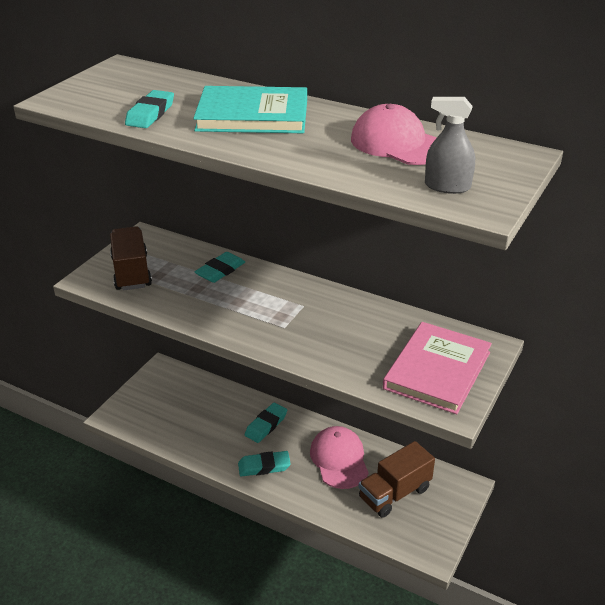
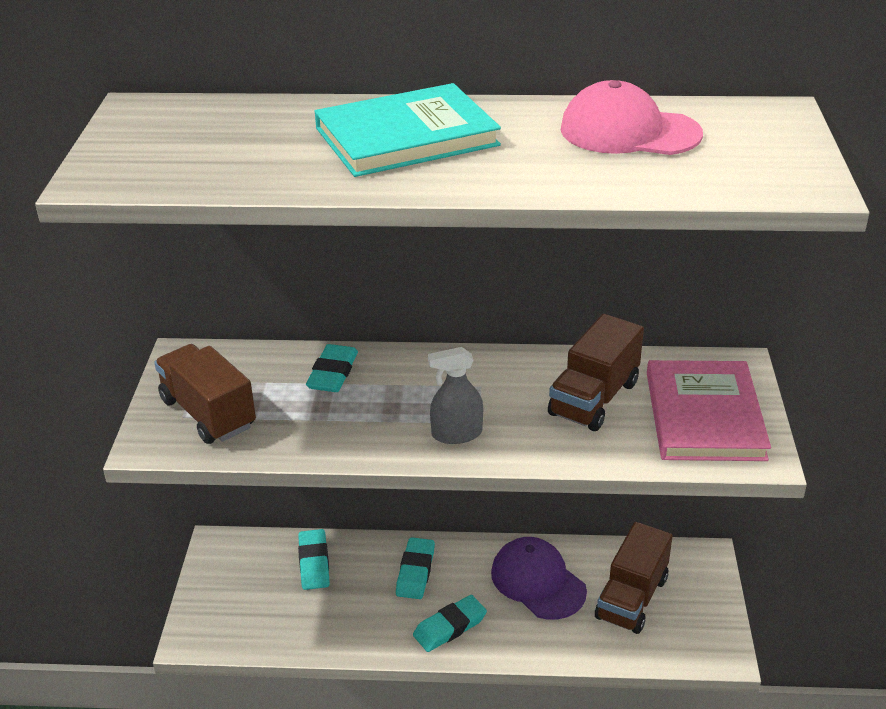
camera: 25 degrees left, 0 degrees up
(150, 114) = (263, 167): turquoise eraser -> turquoise eraser (314, 563)
(339, 459) = (538, 581): pink cap -> purple cap
(370, 336) = (594, 398): none -> brown truck
(447, 186) = (743, 171): grey spray bottle -> grey spray bottle (456, 434)

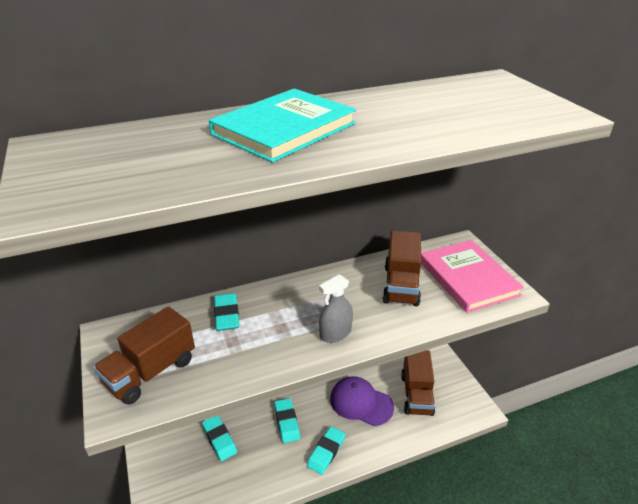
camera: 25 degrees left, 0 degrees up
(208, 413) = (151, 372): brown truck -> brown truck turned 75 degrees counterclockwise
(629, 132) = (426, 102): pink cap -> none

